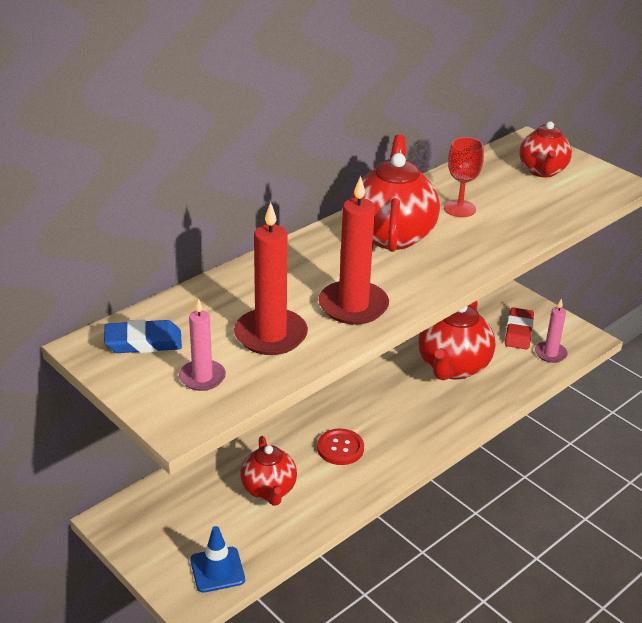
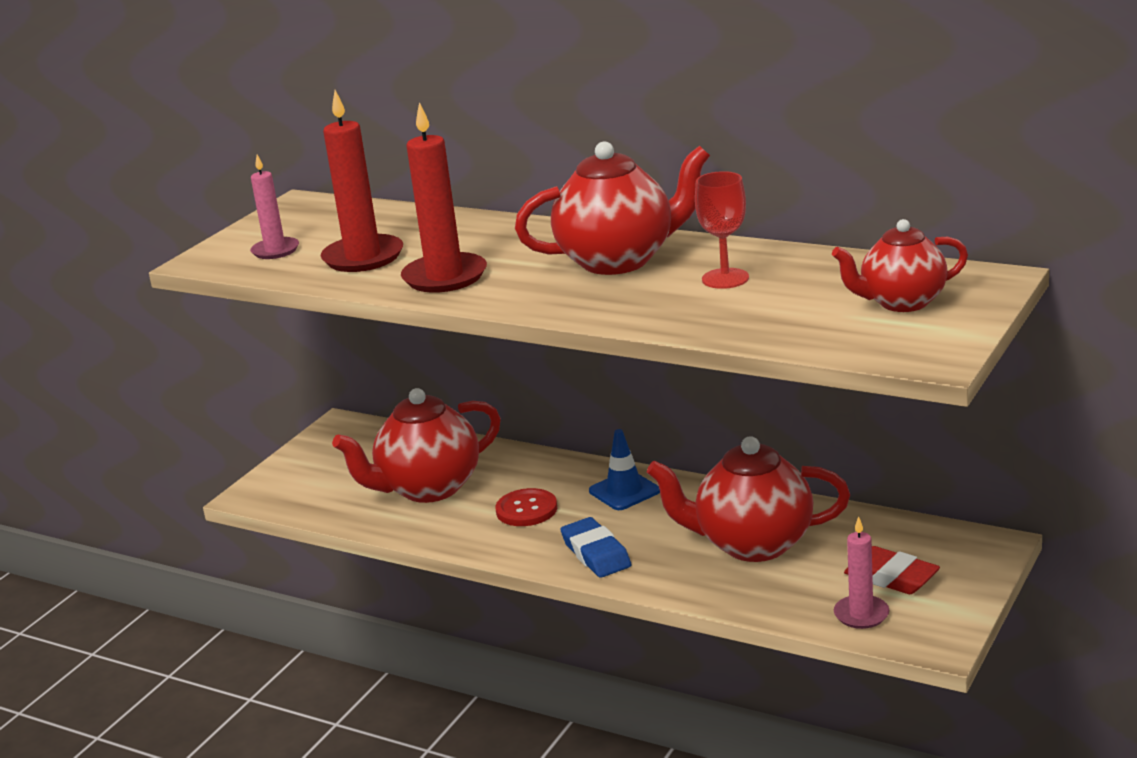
camera: 75 degrees right, 10 degrees down
(143, 342) = (318, 217): blue eraser -> blue eraser (596, 553)
(217, 570) = (298, 495): blue traffic cone -> blue traffic cone (624, 491)
(269, 490) = (428, 488): red teapot -> red teapot, size x1.56
(519, 332) = (891, 577): red eraser -> red eraser turned 45 degrees clockwise

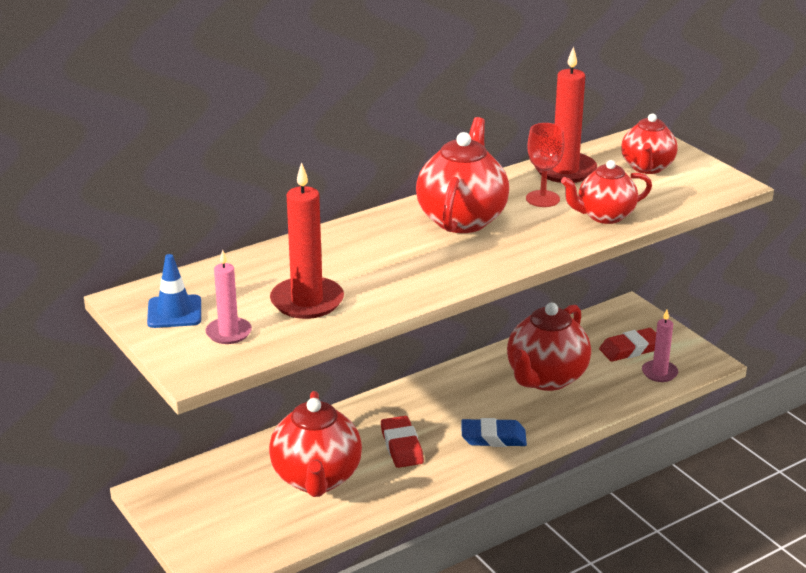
camera: 65 degrees left, 5 degrees up
(445, 277) = (398, 281): red candle -> red candle (565, 170)
(526, 510) = (402, 446): red button -> red eraser
(624, 491) = (424, 400): blue traffic cone -> blue traffic cone (174, 312)
(726, 318) = (604, 216): none -> red teapot

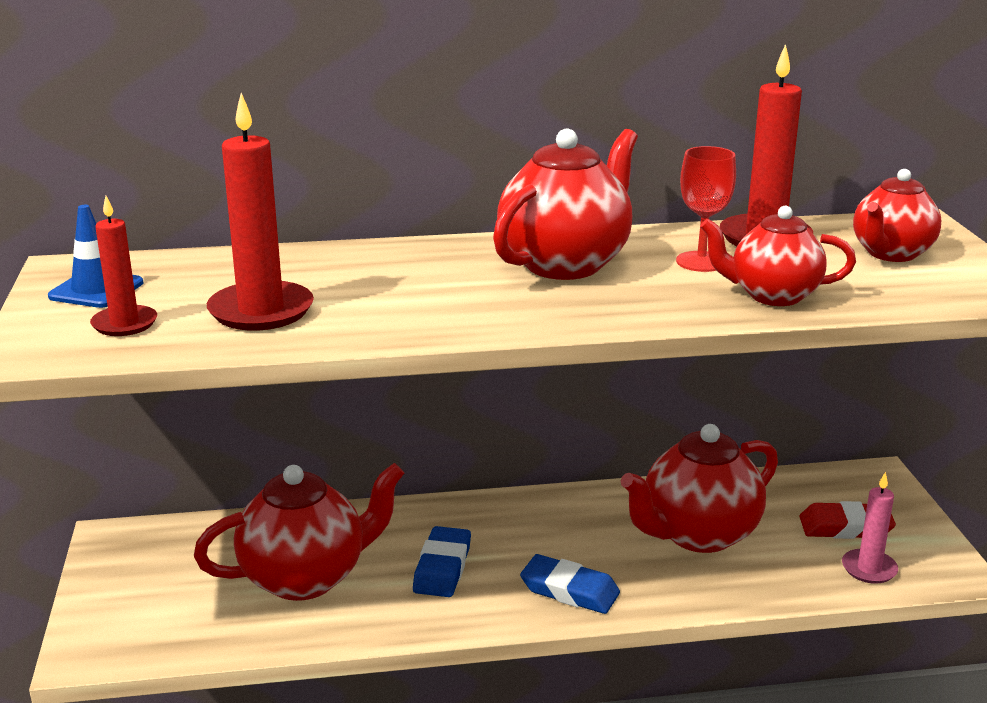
camera: 25 degrees right, 5 degrees down
(228, 333) = (124, 324): pink candle -> red candle
(316, 479) = (306, 578): red teapot -> red teapot turned 135 degrees counterclockwise
(402, 446) = (442, 568): red eraser -> blue eraser

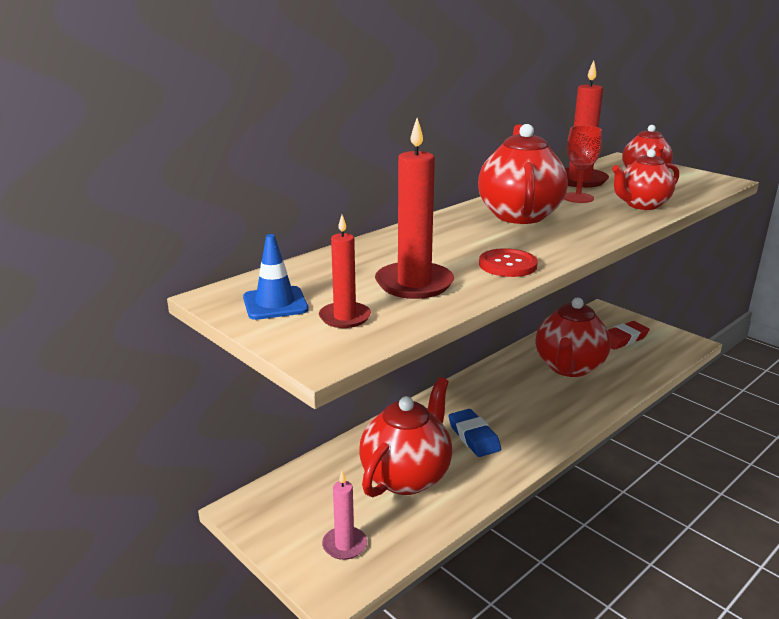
camera: 35 degrees left, 0 degrees up
(406, 321) = (507, 265): none -> red button
(569, 590) = (552, 420): blue eraser -> none
(869, 569) = (658, 354): pink candle -> pink candle (344, 545)

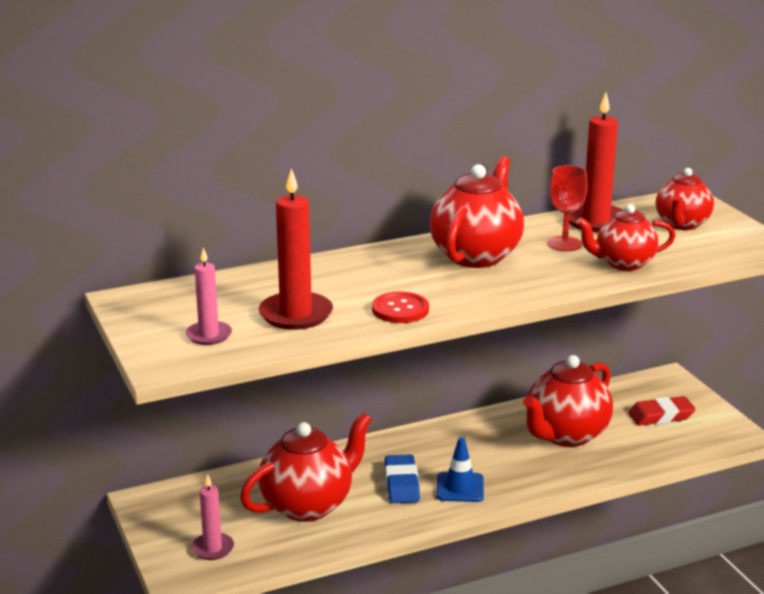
camera: 20 degrees right, 0 degrees up
(275, 303) = (164, 313): blue traffic cone -> blue traffic cone (460, 487)
(345, 317) = (209, 335): red candle -> pink candle

